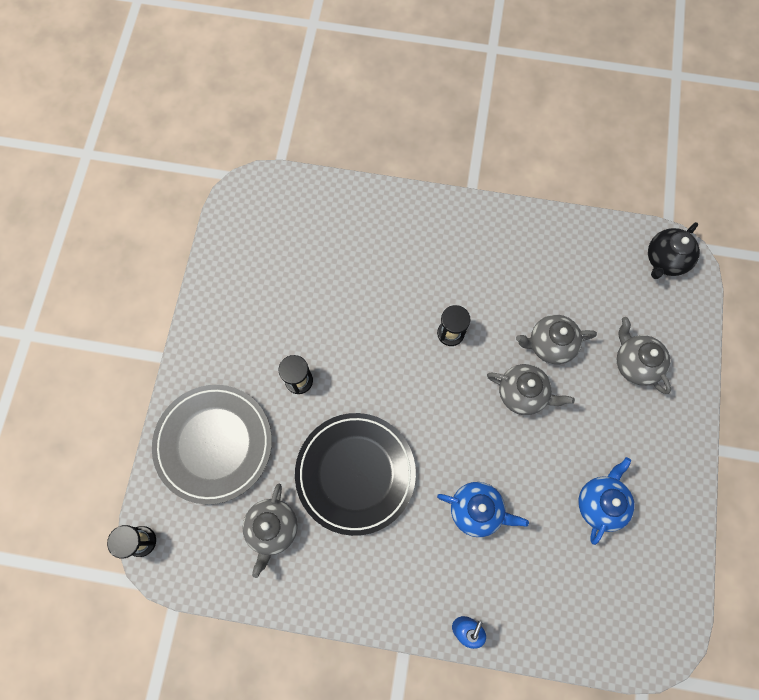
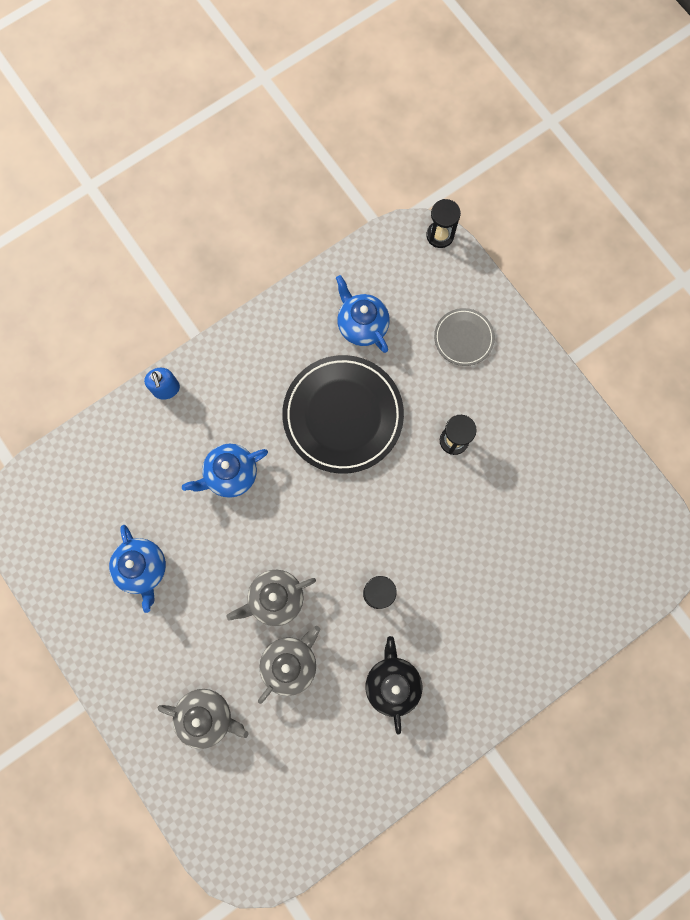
camera: 135 degrees right, 5 degrees up
(214, 444) = (463, 338): grey plate -> grey plate, size x0.51
(272, 528) = (362, 325): grey teapot -> blue teapot
(665, 260) = (259, 849): black teapot -> black teapot (392, 683)

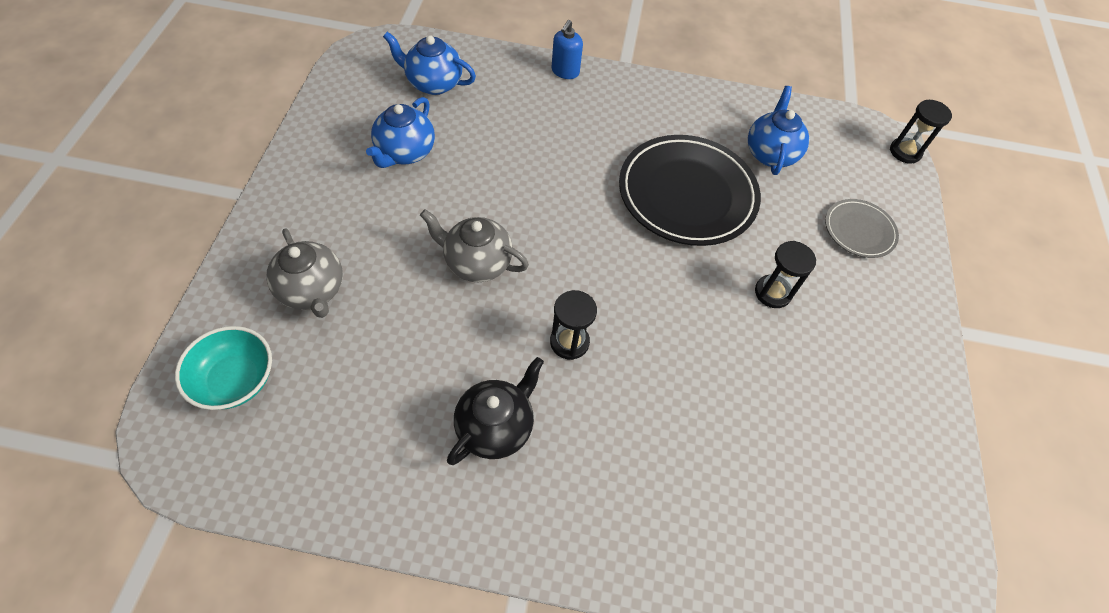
camera: 40 degrees right, 20 degrees down
(230, 474) = (547, 155): blue teapot -> blue teapot (433, 83)
(233, 806) = (235, 380): none -> turquoise bowl
(290, 663) = (428, 320): grey teapot -> none

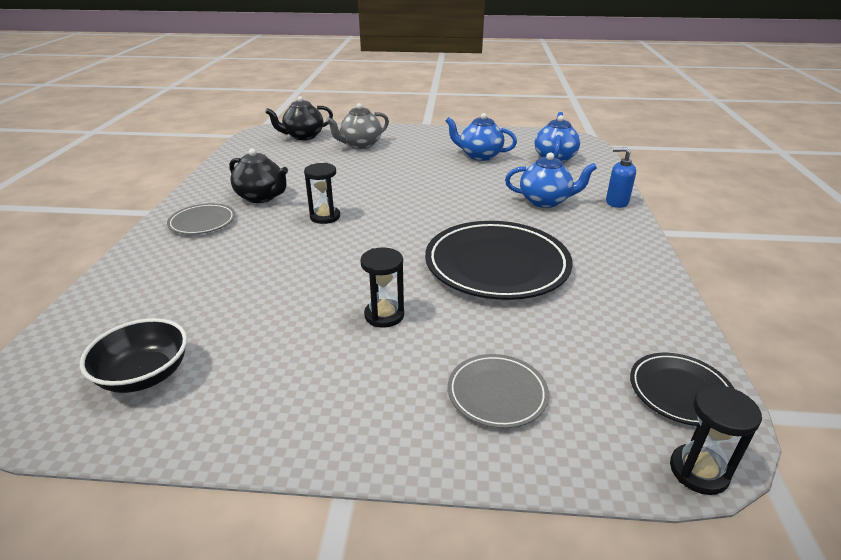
camera: 90 degrees right, 25 degrees down
(235, 380) = (303, 136): turquoise bowl -> black teapot
(477, 263) = (390, 183): grey teapot -> none
(570, 500) = (202, 222): none -> grey plate
(770, 153) = (593, 322): blue teapot -> blue teapot (545, 201)
(841, 134) = (680, 392): none -> black plate
(879, 491) = (145, 375): none -> black bowl

